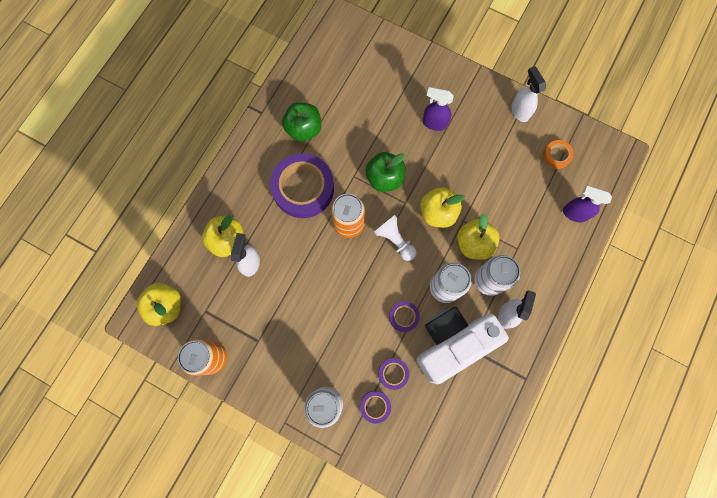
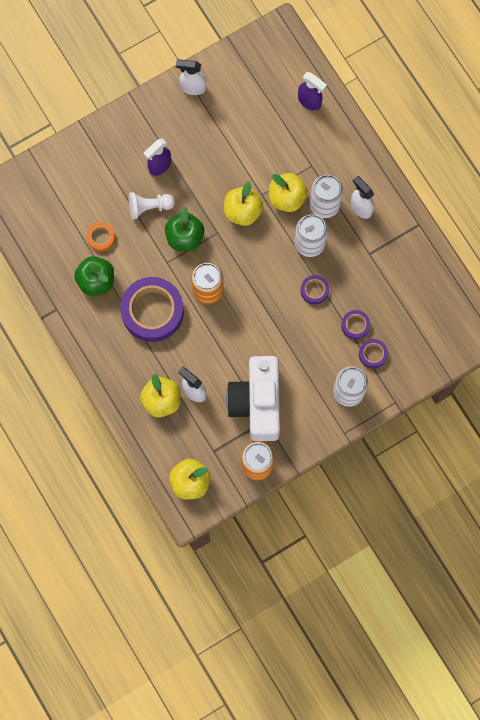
camera: 60 degrees left, 0 degrees up
(395, 240) = (245, 260): white pawn -> white pawn (149, 207)
(453, 343) = (358, 264): white camera -> white camera (257, 403)
(556, 155) = (251, 83): orange tape -> orange tape (101, 237)
(574, 213) = (309, 101): purple spray bottle -> purple spray bottle turned 105 degrees counterclockwise

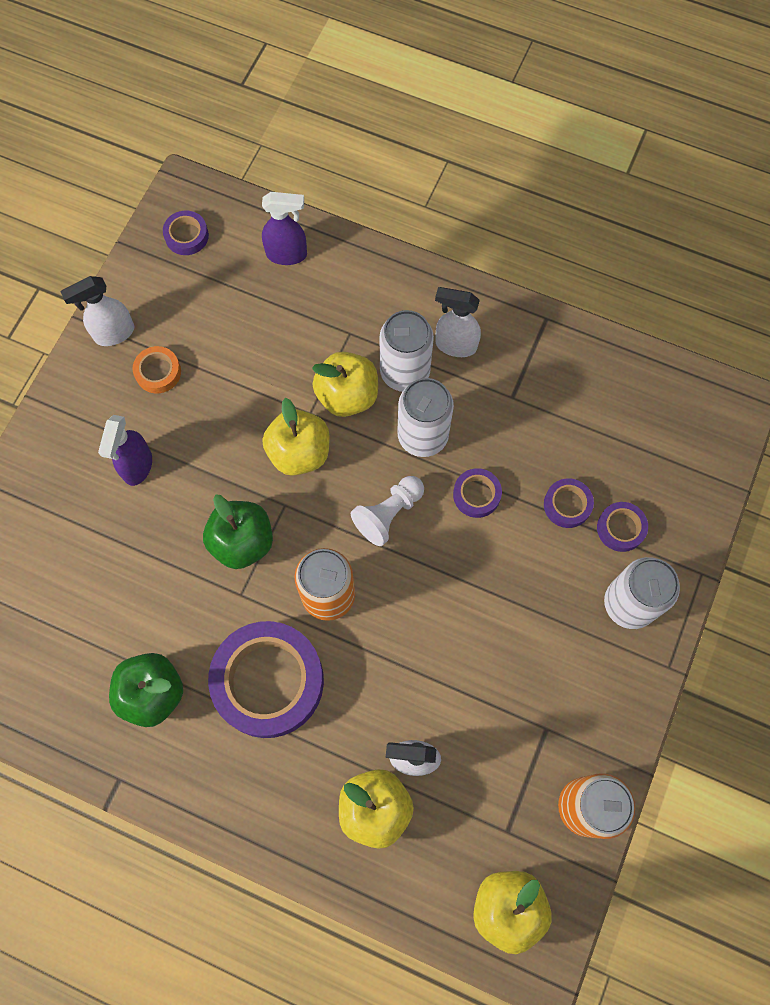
camera: 35 degrees left, 5 degrees down
(101, 237) = (118, 624): orange tape -> orange tape (158, 372)
(149, 207) = (161, 533): white pawn -> white pawn (388, 514)
(257, 403) = (516, 711): white camera -> none
(265, 57) = (186, 236): none -> purple tape

